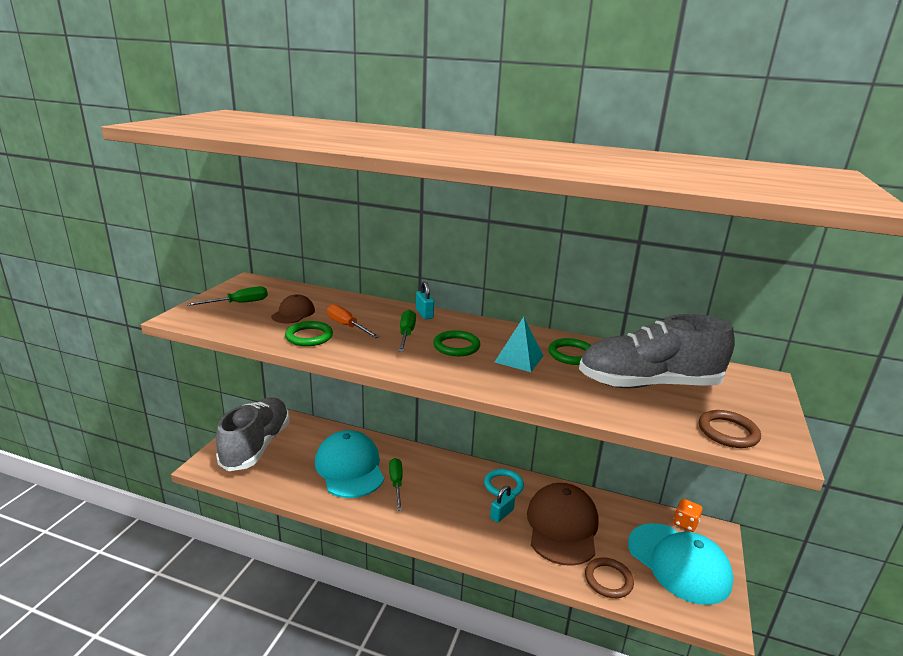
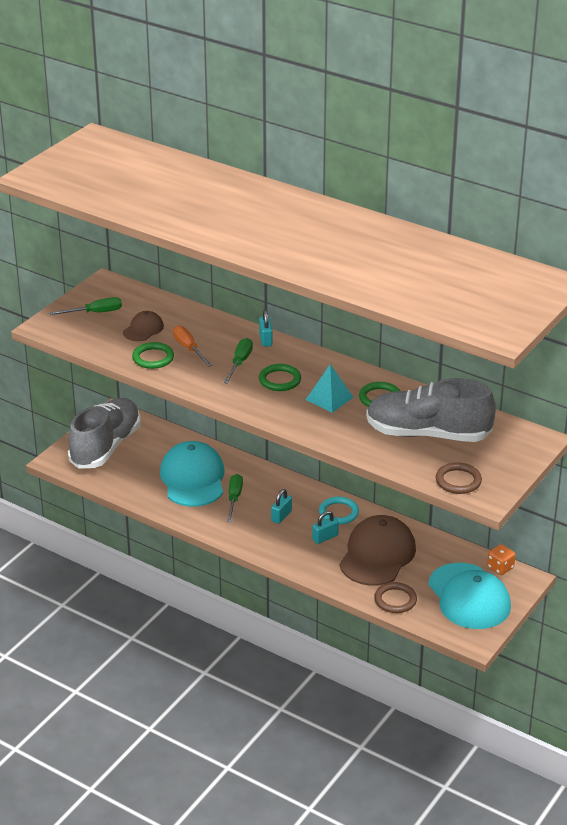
camera: 15 degrees right, 10 degrees up
(449, 496) = (281, 516): none -> turquoise padlock

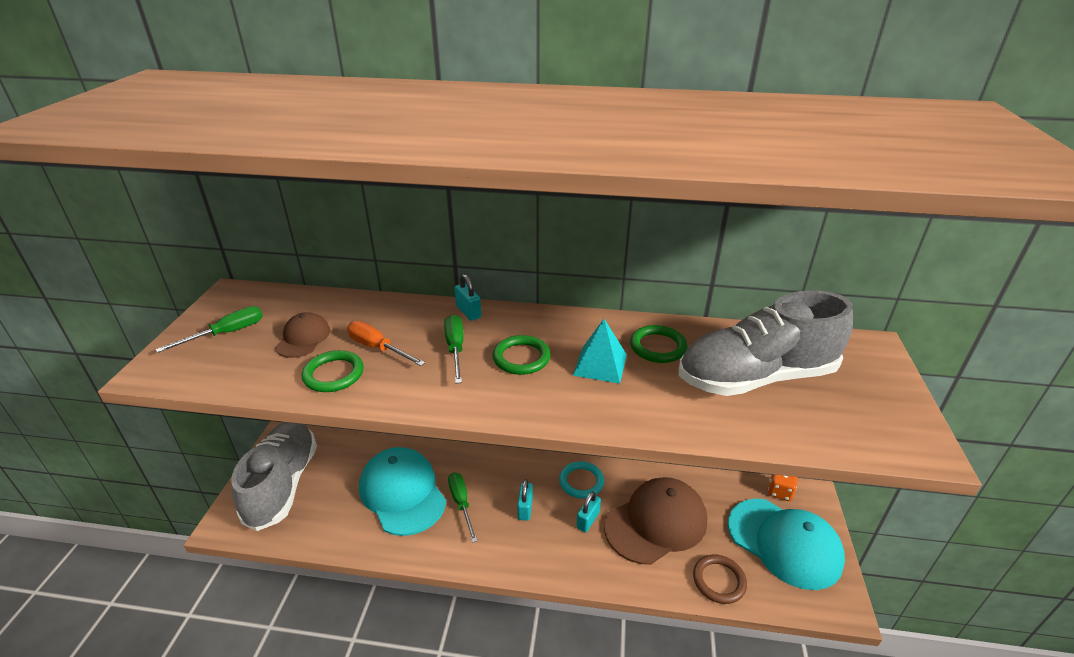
camera: 25 degrees left, 0 degrees up
(377, 555) = (656, 523): brown cap -> brown cap turned 60 degrees clockwise
(458, 481) = (862, 434): brown ring -> none

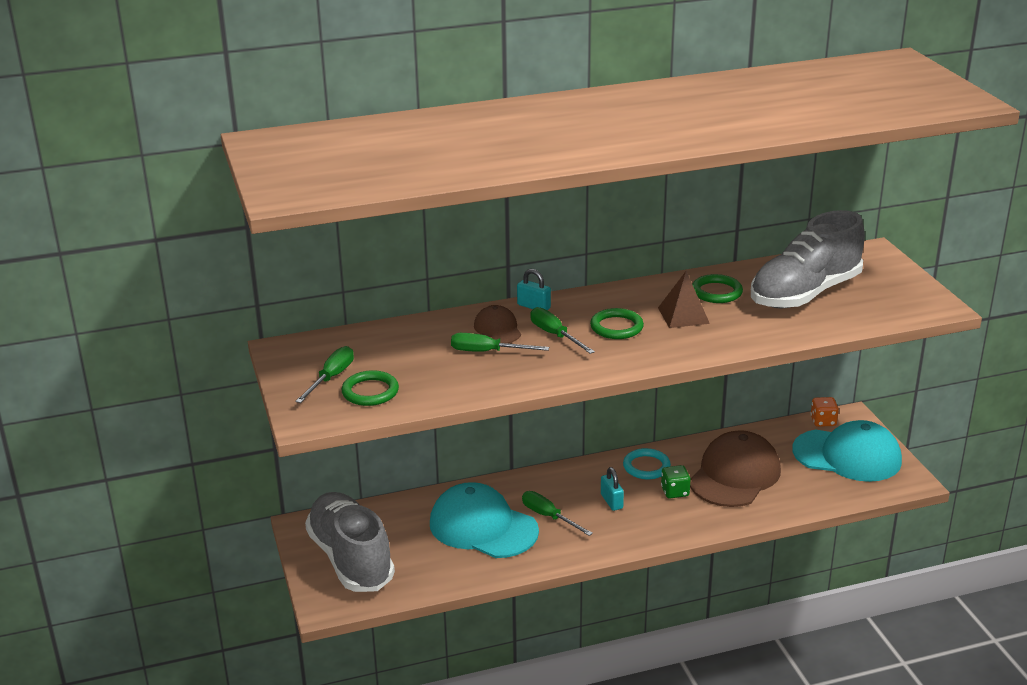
camera: 25 degrees left, 5 degrees down
(303, 338) = (410, 363): brown cap -> brown cap (497, 329)
(333, 374) = (474, 378): green ring -> green ring (370, 392)
(378, 348) = (487, 352): orange screwdriver -> green screwdriver
(588, 520) = (675, 492): turquoise padlock -> green dice
(600, 364) = (683, 315): turquoise pyramid -> brown pyramid
(719, 581) = (811, 496): brown ring -> none

